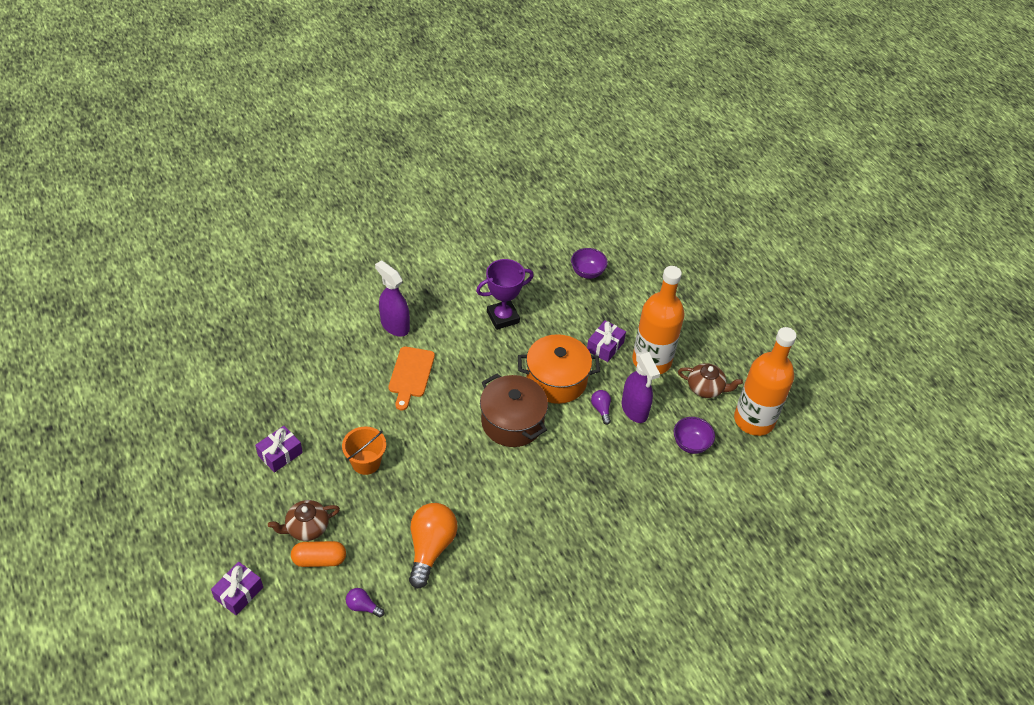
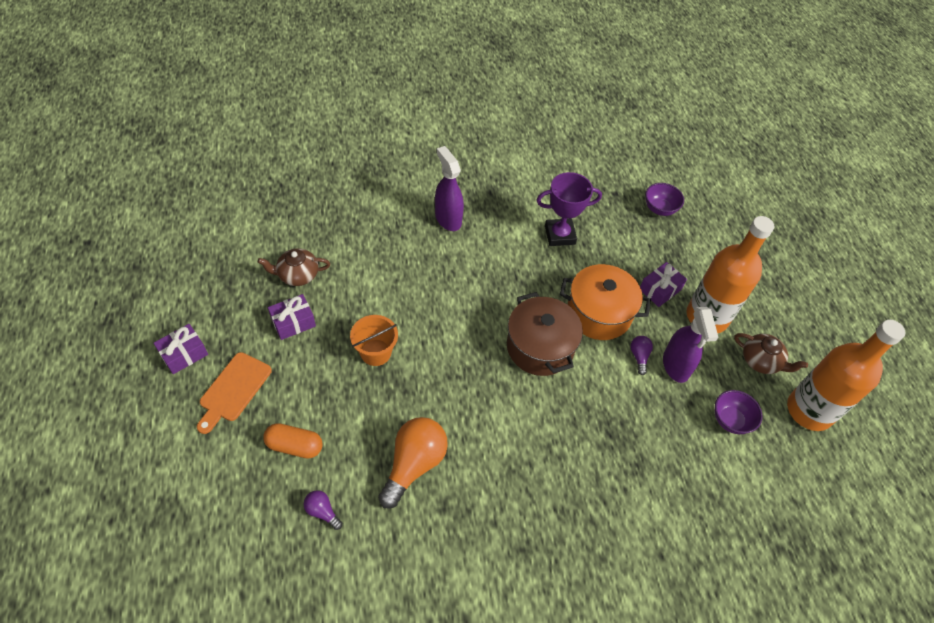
camera: 15 degrees right, 5 degrees up
(238, 593) = (201, 460): purple gift -> purple gift (184, 354)
(307, 527) = (293, 407): brown teapot -> brown teapot (297, 275)
(411, 375) = (449, 272): orange cutting board -> orange cutting board (234, 390)

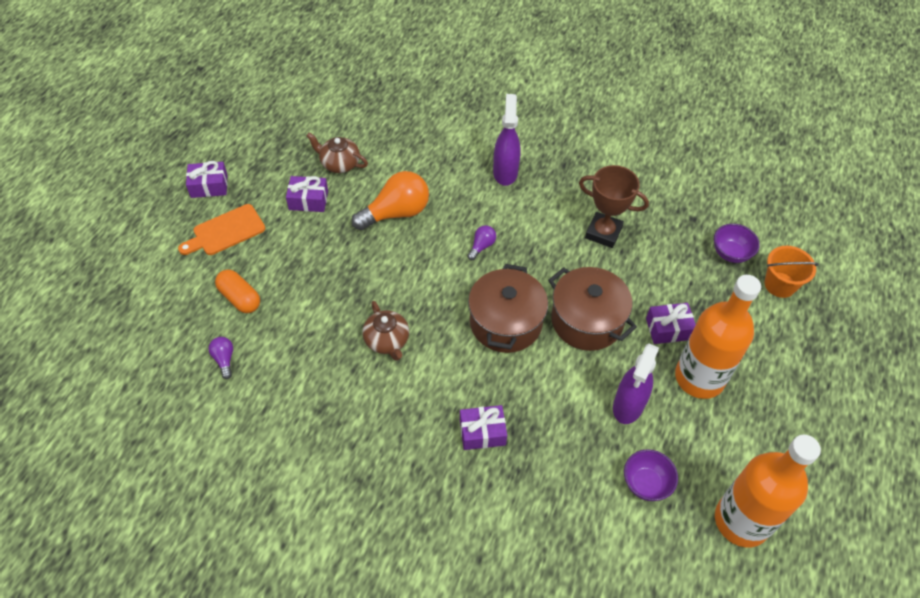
camera: 35 degrees right, 0 degrees up
(376, 352) = (357, 256): orange bucket -> orange bucket (780, 285)
(414, 464) = (321, 362): orange light bulb -> orange light bulb (396, 213)
(560, 235) = (603, 233): purple trophy -> brown trophy
(588, 449) = (482, 432): none -> purple gift
(599, 313) = (586, 321): orange pot -> brown pot
(639, 356) = (597, 379): purple light bulb -> purple light bulb (481, 246)
(761, 361) = (725, 447): brown teapot -> brown teapot (387, 340)

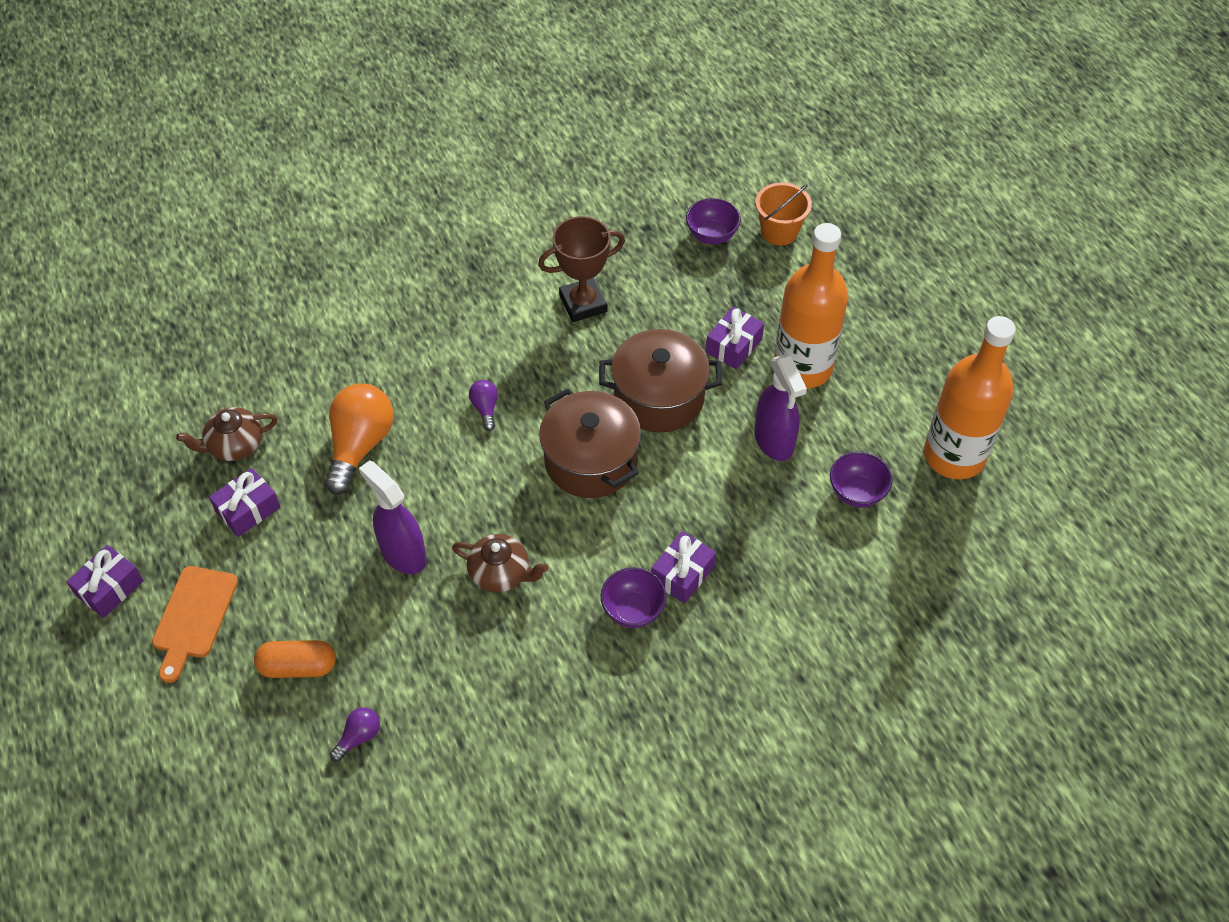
camera: 45 degrees left, 0 degrees up
(224, 359) = (358, 737): purple light bulb -> purple light bulb turned 105 degrees clockwise
(431, 426) = (633, 610): none -> purple bowl
(505, 172) = (423, 318): purple spray bottle -> purple spray bottle (403, 553)

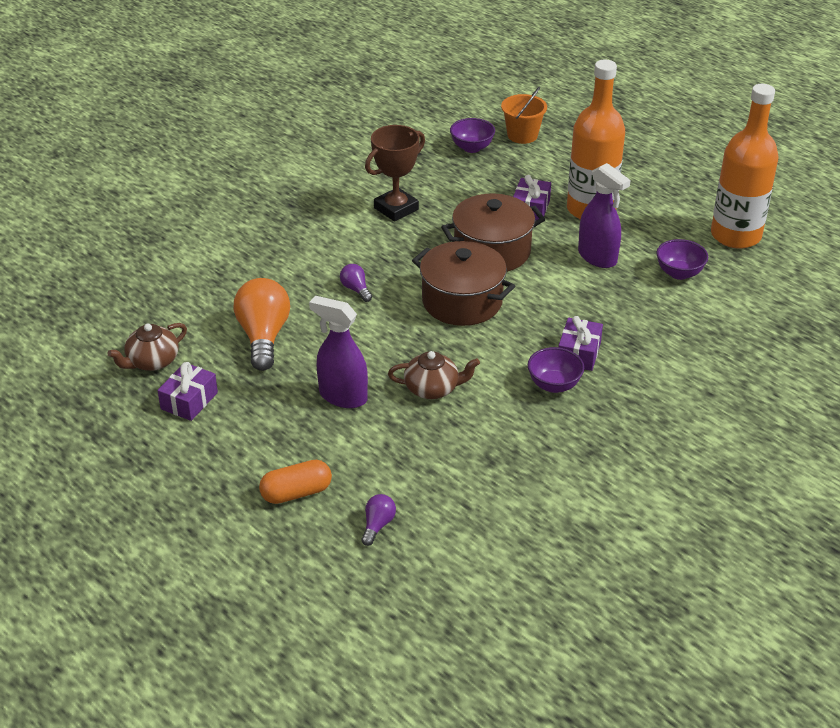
camera: 20 degrees left, 15 degrees down
(109, 588) = (92, 484): purple gift -> none
(194, 617) = (182, 484): orange cutting board -> none

